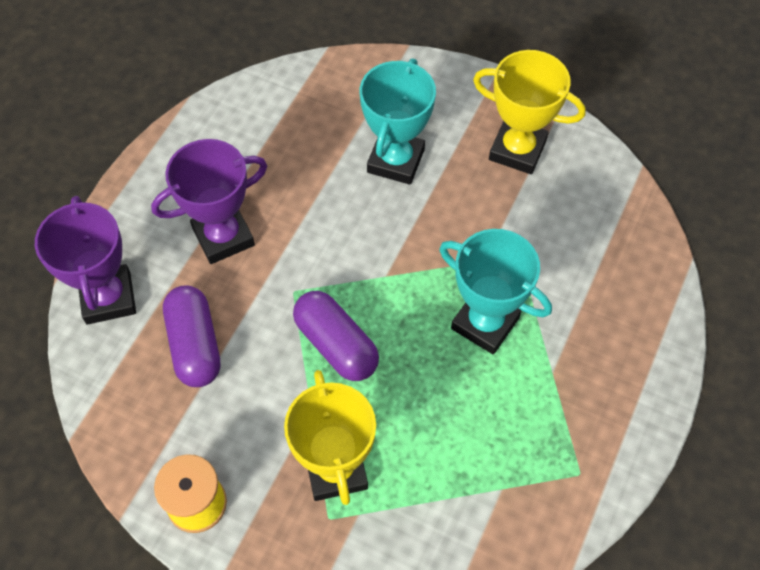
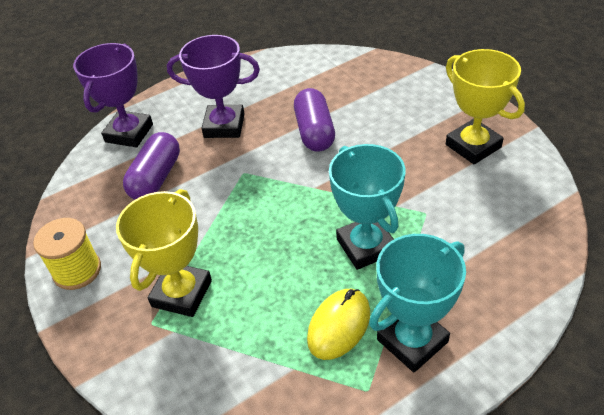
camera: 35 degrees right, 15 degrees down
(336, 345) = (246, 215): purple capsule -> purple capsule (314, 132)
(396, 161) = (374, 123): turquoise trophy -> turquoise trophy (412, 341)
(515, 423) = (339, 326): none -> yellow mouse

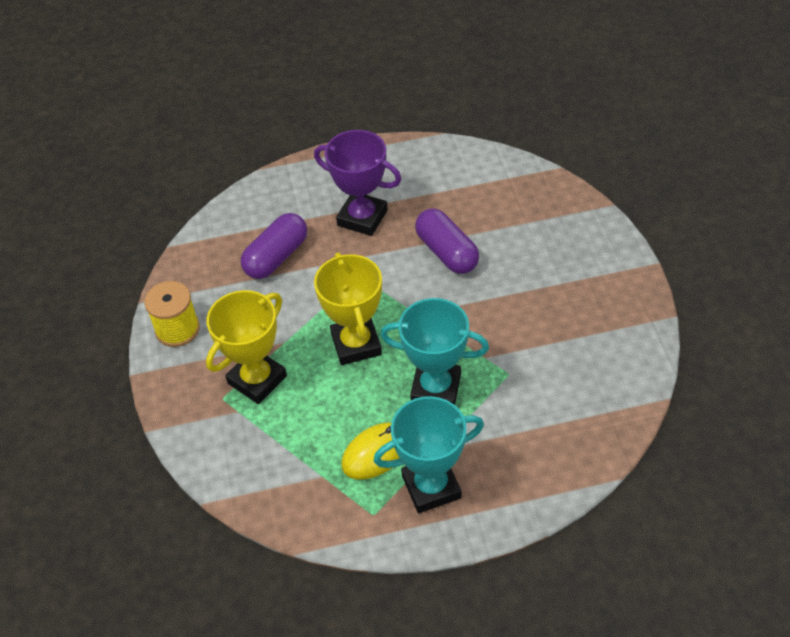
camera: 20 degrees right, 5 degrees up
(129, 133) = (269, 198): purple trophy -> none
(314, 132) = (447, 252): purple capsule -> purple capsule turned 45 degrees counterclockwise
(366, 246) = (436, 388): turquoise trophy -> turquoise trophy turned 75 degrees counterclockwise
(473, 146) = (595, 317): yellow trophy -> yellow trophy (356, 344)

